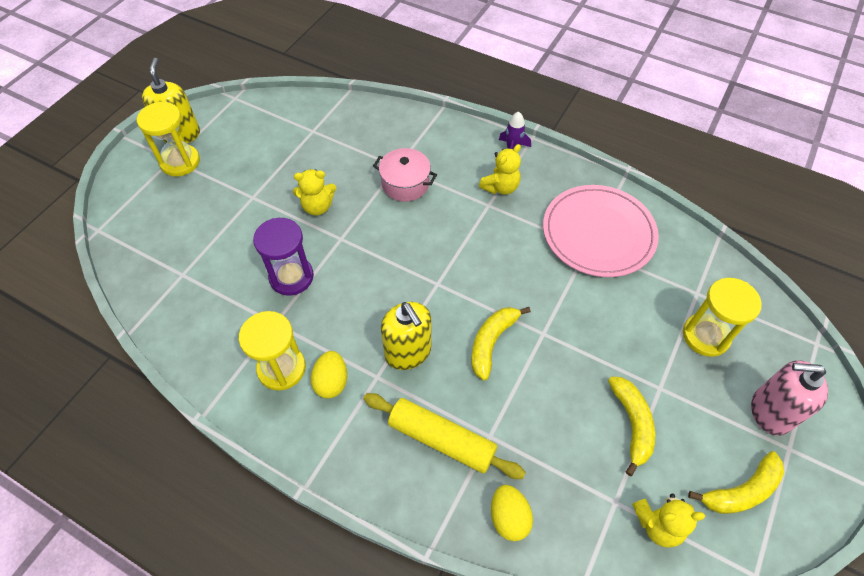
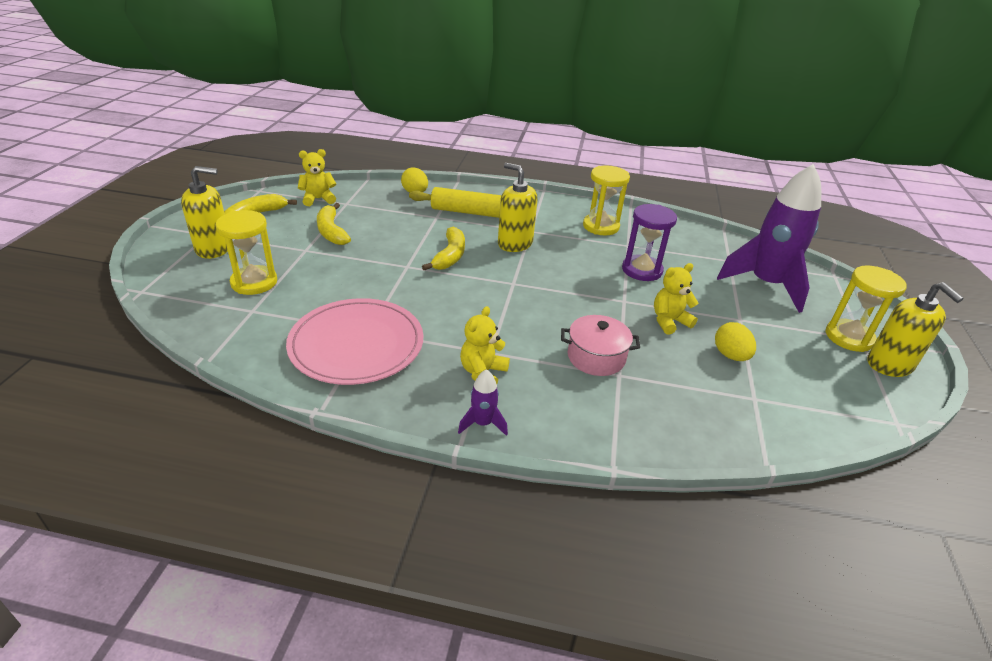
camera: 160 degrees right, 20 degrees down
(183, 232) = (766, 284): none -> purple rocket
(331, 382) = (560, 225): yellow egg -> yellow egg (730, 355)
(770, 412) = (214, 248): pink soap dispenser -> yellow soap dispenser

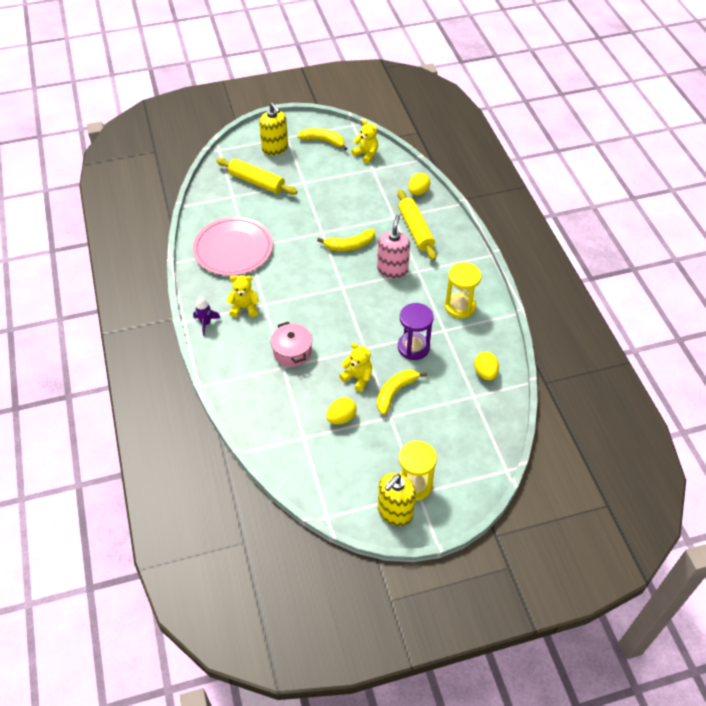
camera: 65 degrees right, 15 degrees up
(254, 282) = (256, 182): yellow hourglass -> yellow rolling pin
(331, 231) = (332, 181): yellow banana -> yellow banana (395, 392)
(515, 243) = (392, 269): yellow soap dispenser -> pink soap dispenser
(700, 244) = (485, 373): none -> yellow egg
(766, 284) = (453, 425): purple rocket -> none

